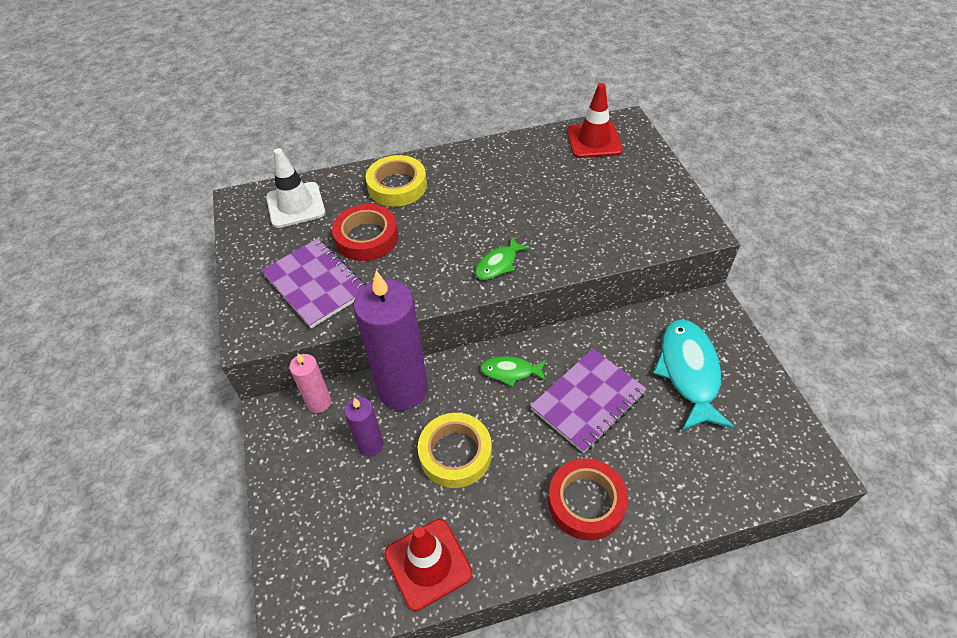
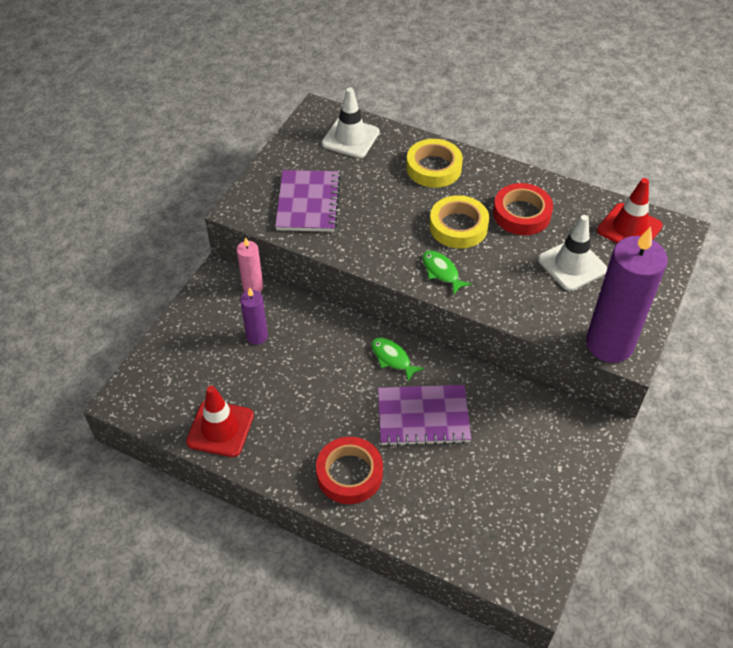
camera: 40 degrees right, 0 degrees up
(366, 237) = (373, 192): red tape -> red tape (521, 214)
(403, 389) = (311, 317): purple candle -> purple candle (609, 344)
(455, 453) = (301, 381): yellow tape -> yellow tape (458, 226)
(498, 264) = (441, 272): green fish -> green fish turned 60 degrees clockwise
(587, 192) = (572, 265): none -> white traffic cone
(689, 372) = (520, 455): turquoise fish -> none

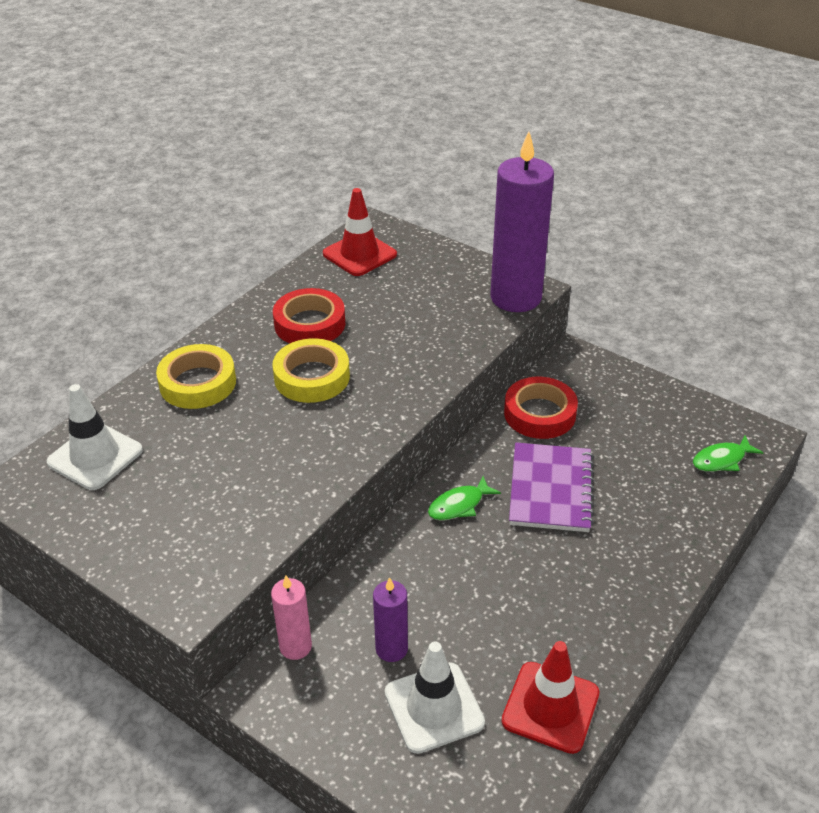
camera: 80 degrees left, 10 degrees down
(308, 203) = (210, 518): purple notebook -> none
(349, 474) = (628, 568): red tape -> red tape (539, 413)
(441, 272) = (383, 402): green fish -> green fish (721, 460)
(572, 265) = (400, 301): white traffic cone -> white traffic cone (434, 707)

